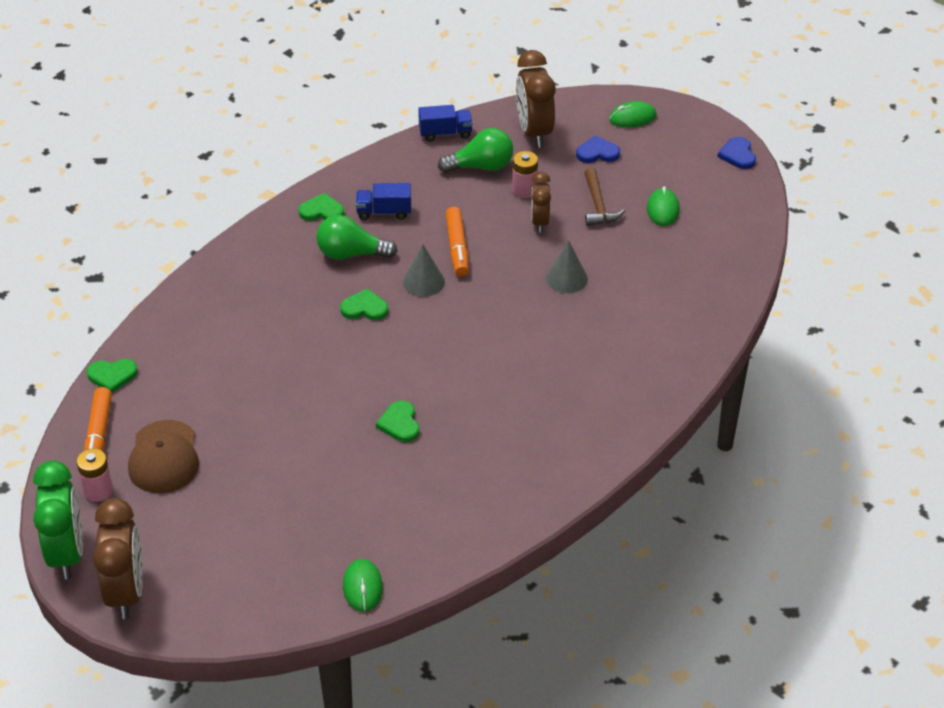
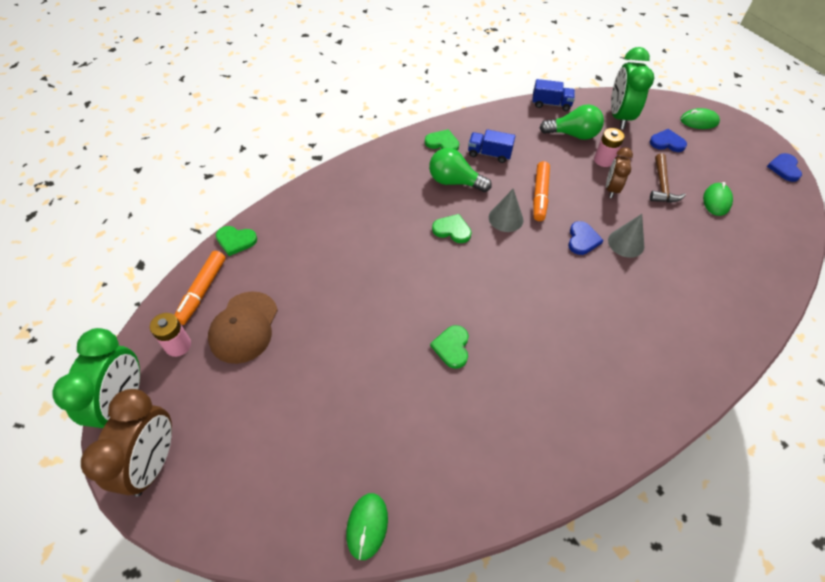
camera: 15 degrees right, 10 degrees up
(517, 285) = (582, 239): none -> blue heart
(534, 132) = (619, 117): brown clock -> green clock

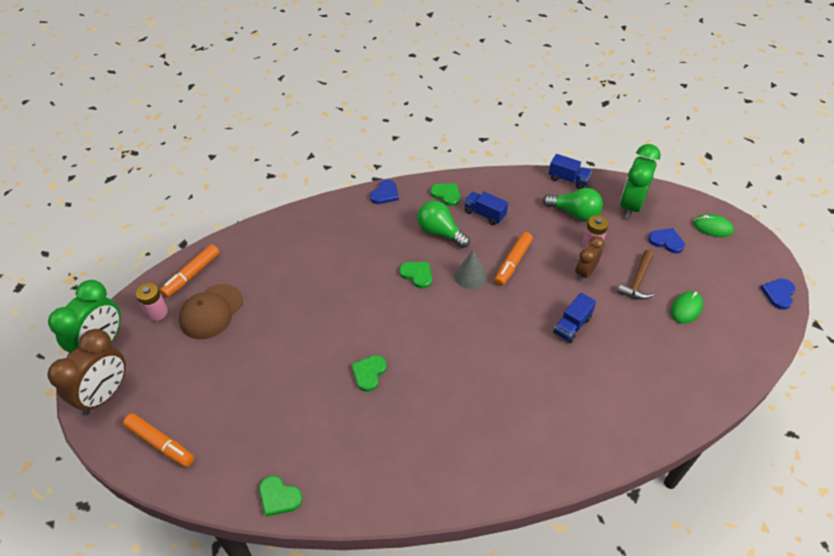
camera: 20 degrees right, 5 degrees down
(236, 241) = (234, 240): green heart -> green heart (279, 497)
(250, 501) = (160, 443): none -> orange marker
(367, 526) = (237, 489): green mouse -> none
(582, 239) = (532, 312): blue heart -> blue heart (385, 194)
(626, 243) = (572, 325): grey cone -> blue truck

